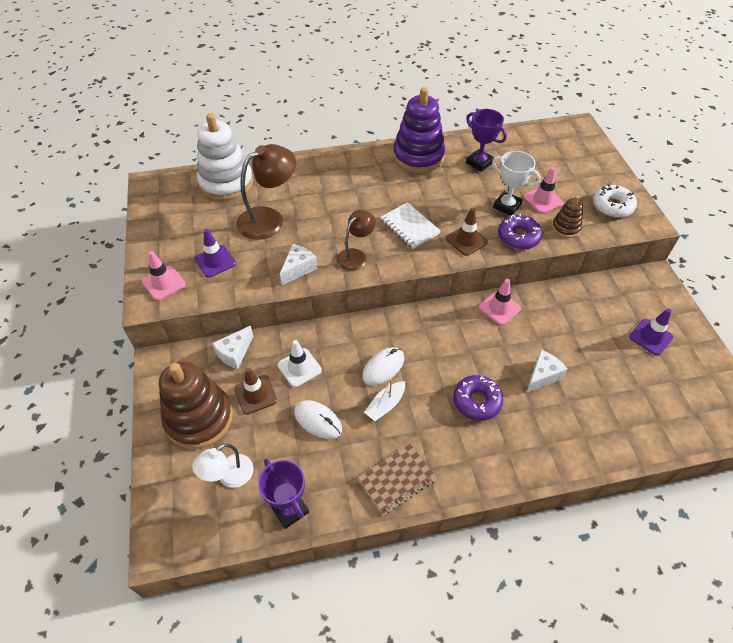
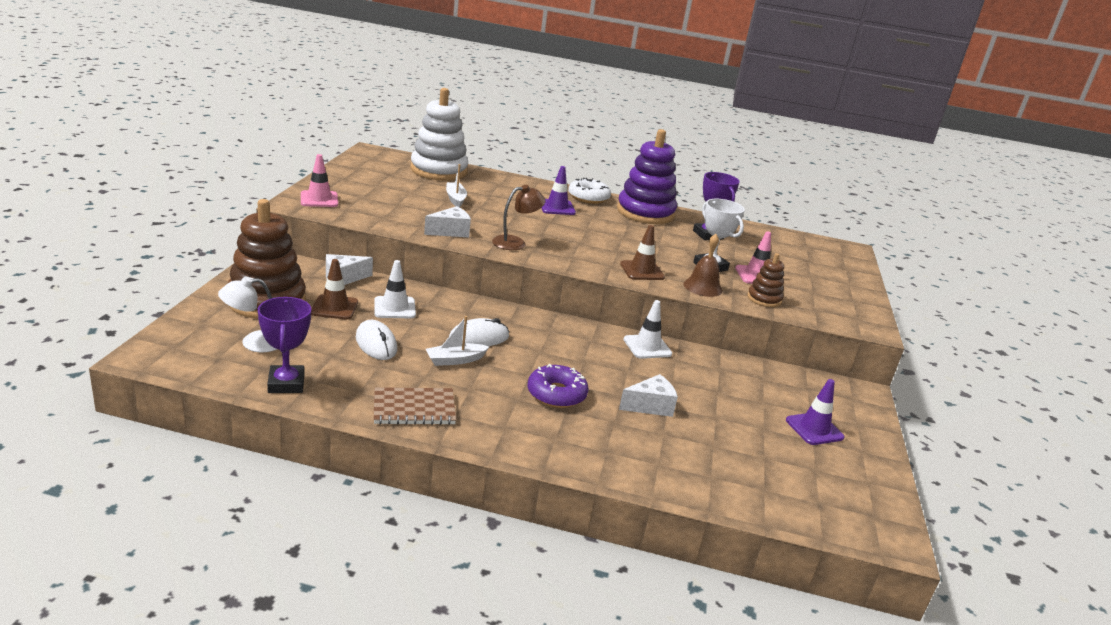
camera: 20 degrees right, 25 degrees down
(215, 261) = (378, 204): purple traffic cone -> purple traffic cone (557, 207)
(269, 219) = (455, 199): brown lamp -> white boat
(410, 227) = (590, 245): white notebook -> none
(499, 308) = (647, 347): pink traffic cone -> white traffic cone
(518, 237) = (702, 287): purple donut -> brown bell
(612, 206) = (836, 304): white donut -> white donut (588, 197)

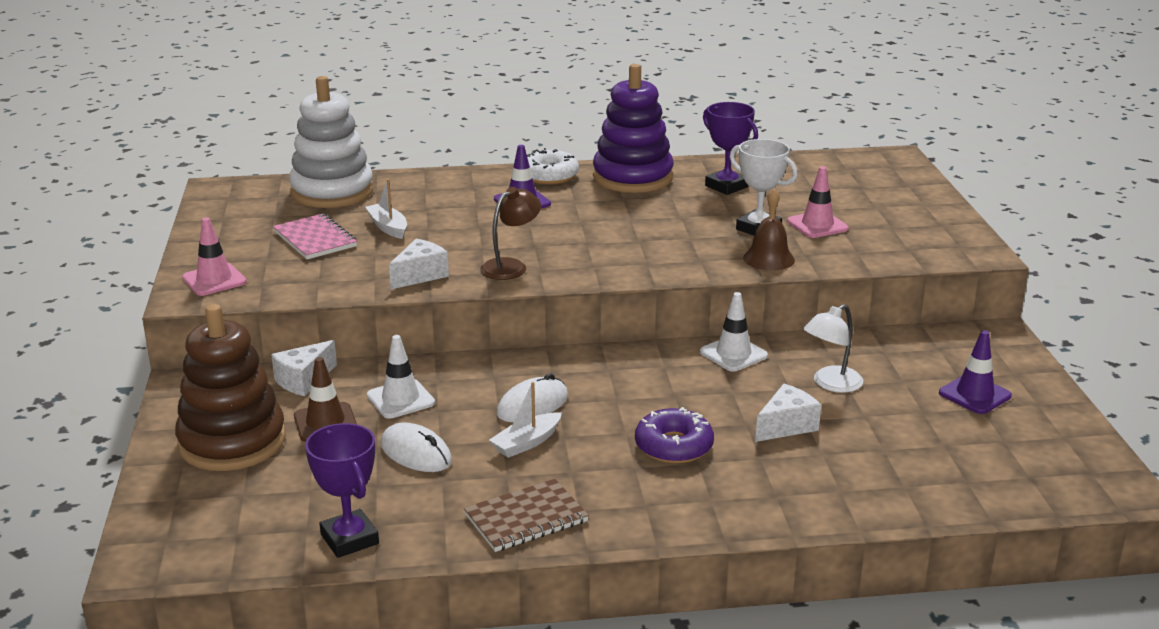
camera: 15 degrees left, 0 degrees up
(253, 343) = (264, 501): white lamp -> white lamp (831, 384)
(403, 193) = (315, 239): none -> pink notebook
(642, 271) = (686, 259): brown traffic cone -> none
(764, 299) = (846, 253): brown stacking toy -> none

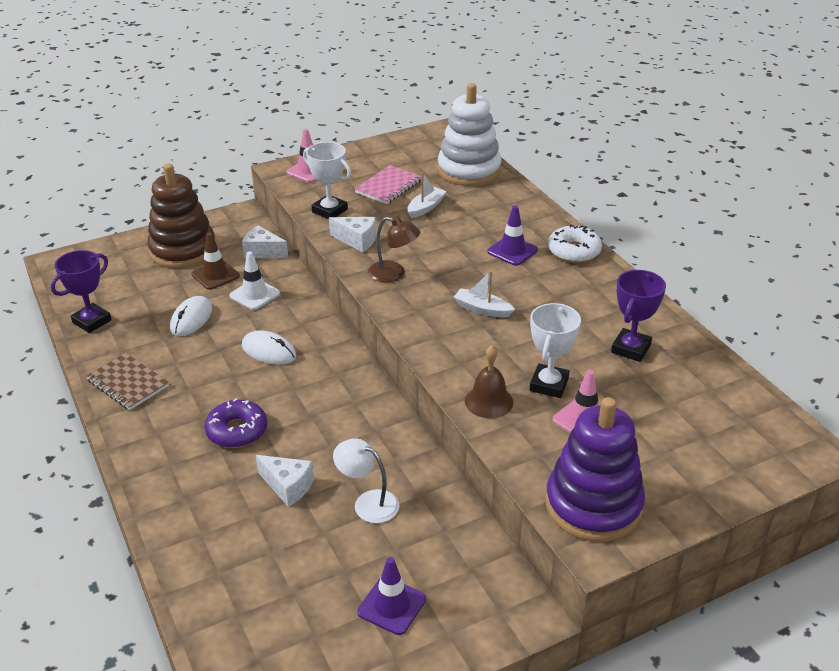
camera: 70 degrees right, 10 degrees up
(333, 281) = (329, 211): none -> white trophy
(526, 443) = (218, 361): white boat -> white boat (482, 309)
(632, 177) = (606, 293): purple stacking toy -> purple stacking toy (593, 505)
(733, 354) = (392, 435): white traffic cone -> none

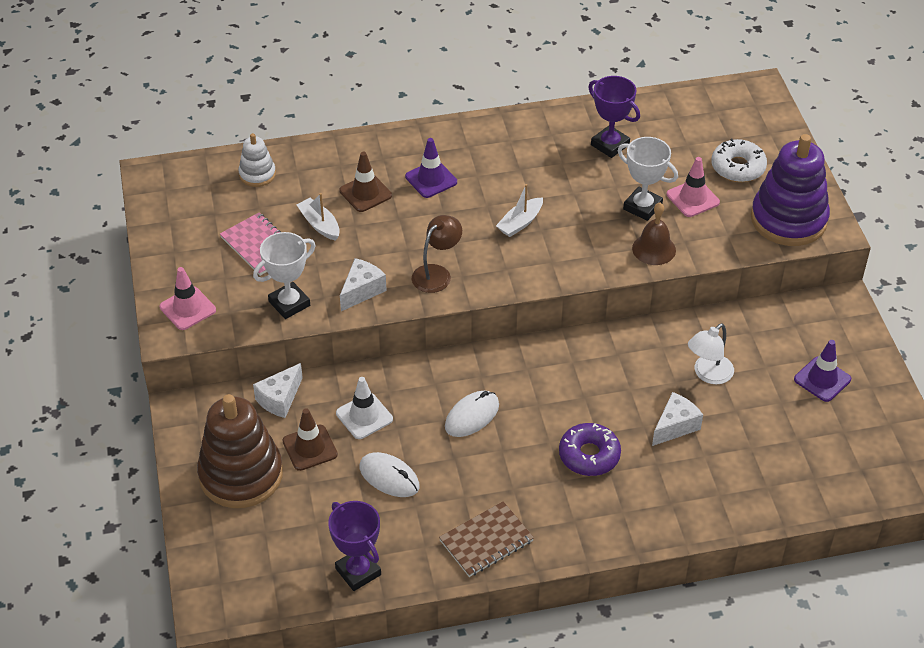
camera: 75 degrees left, 10 degrees up
(469, 170) = (257, 174): white stacking toy -> white stacking toy, size x0.49
(475, 222) = (365, 193): none -> brown traffic cone
(574, 251) = (449, 138): white donut -> white donut (738, 167)

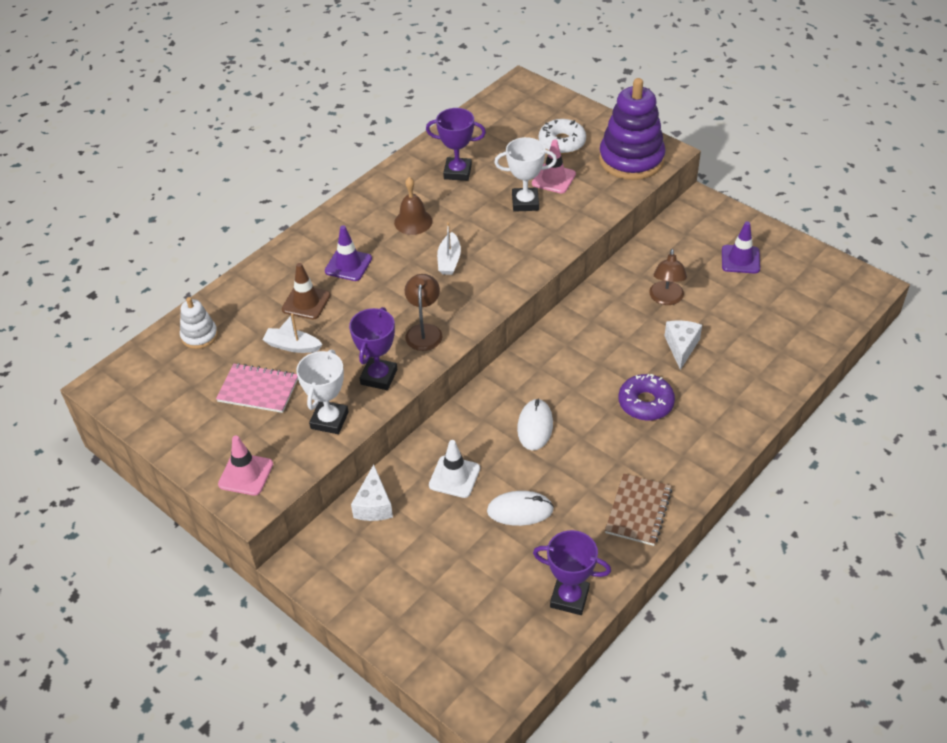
camera: 35 degrees left, 0 degrees up
(241, 475) = (401, 584): brown stacking toy -> none
(310, 448) = (436, 528): brown traffic cone -> none
(362, 291) = (379, 377): white cheese -> purple trophy
(654, 249) = (563, 227): brown bell -> brown bell (413, 221)
(708, 374) = (666, 299): white lamp -> brown lamp

